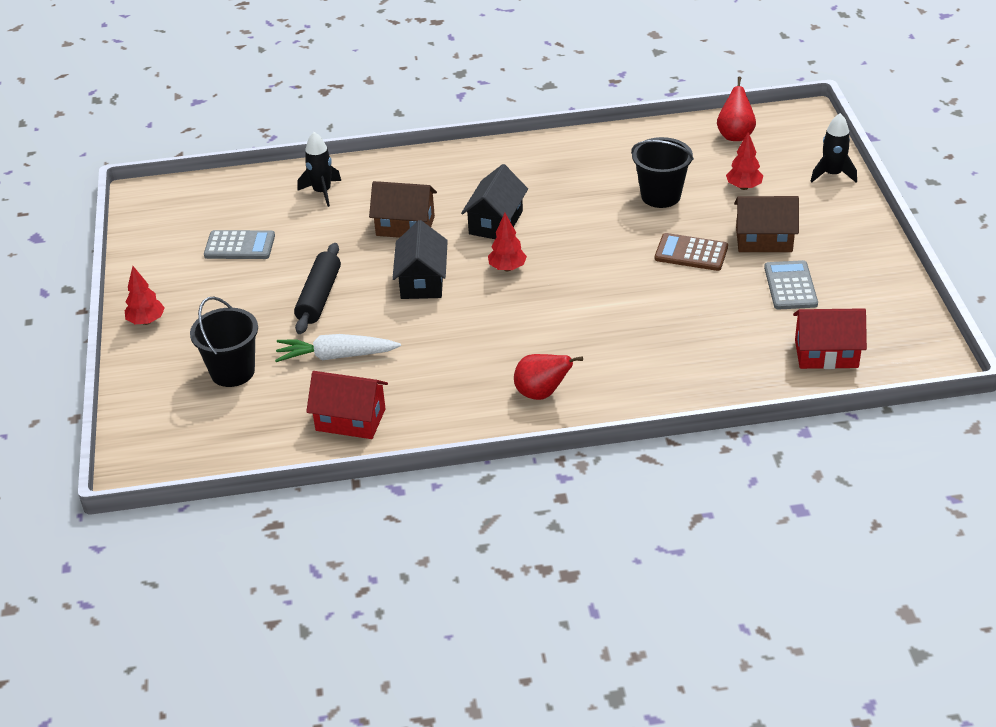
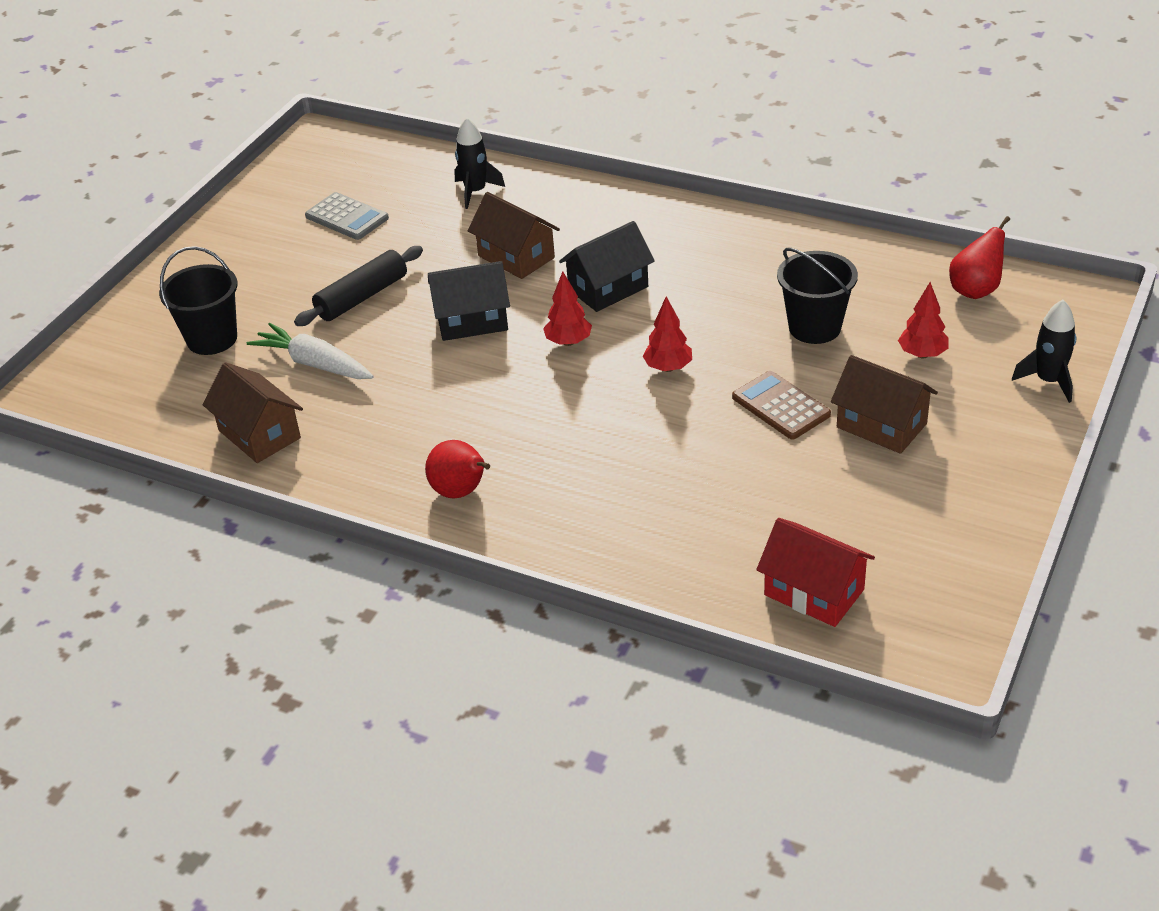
camera: 35 degrees right, 0 degrees up
(146, 321) = (195, 258): red tree -> red tree (668, 368)
(350, 420) = (259, 434): red house -> brown house
(422, 281) = (472, 321): black house -> black house turned 45 degrees clockwise
(790, 286) = (856, 493): grey calculator -> none

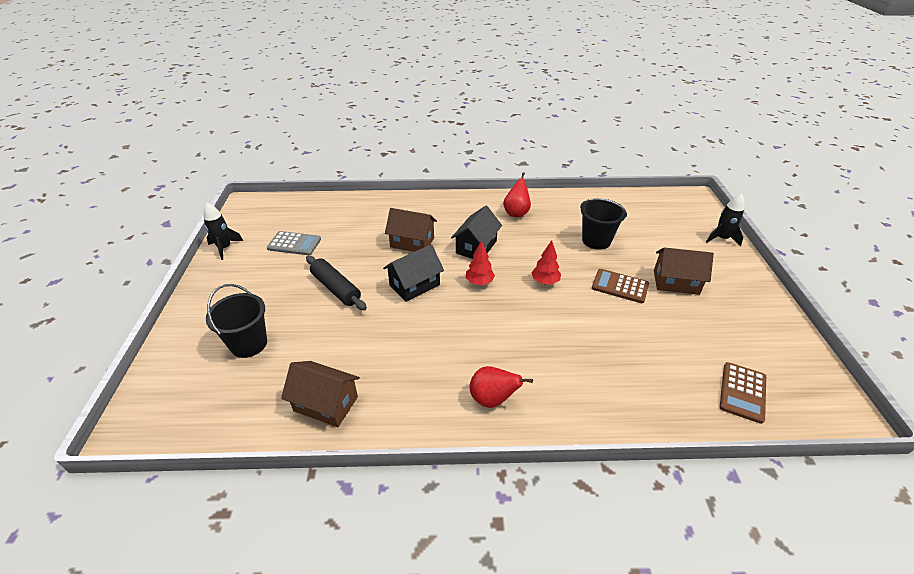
camera: 30 degrees left, 0 degrees up
(314, 364) = (333, 340): white carrot -> none
(362, 297) = (336, 288): black rolling pin -> black rolling pin turned 60 degrees counterclockwise
(475, 192) = (362, 213): black rocket -> black rocket (224, 248)
(814, 592) = (742, 392): red house -> brown calculator
(922, 354) = (656, 241): red tree -> none
(975, 290) = (647, 205): red pear -> red pear (516, 213)

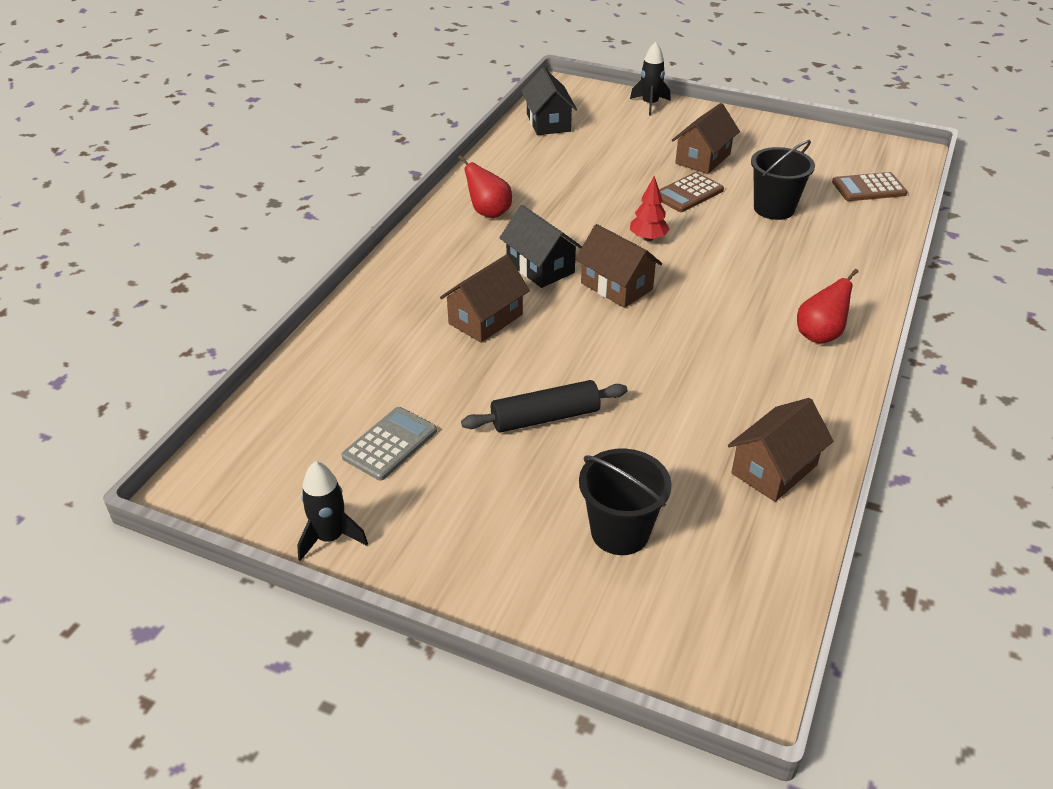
camera: 65 degrees left, 0 degrees up
(414, 285) = (587, 341): black house -> black house (548, 122)
(479, 282) = (616, 286): red tree -> brown house
(596, 240) = (595, 177): black bucket -> black bucket (774, 208)
(742, 392) = (868, 188): brown calculator -> brown calculator turned 120 degrees clockwise

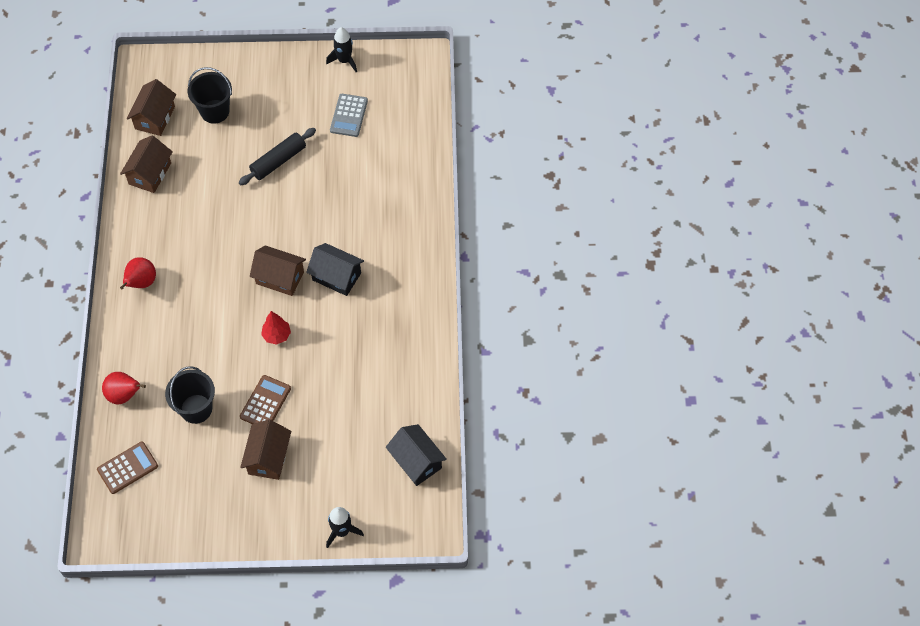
camera: 155 degrees right, 20 degrees up
(485, 319) = (347, 217): brown house -> brown house (155, 117)
(488, 212) = (400, 319): red pear -> red pear (124, 395)

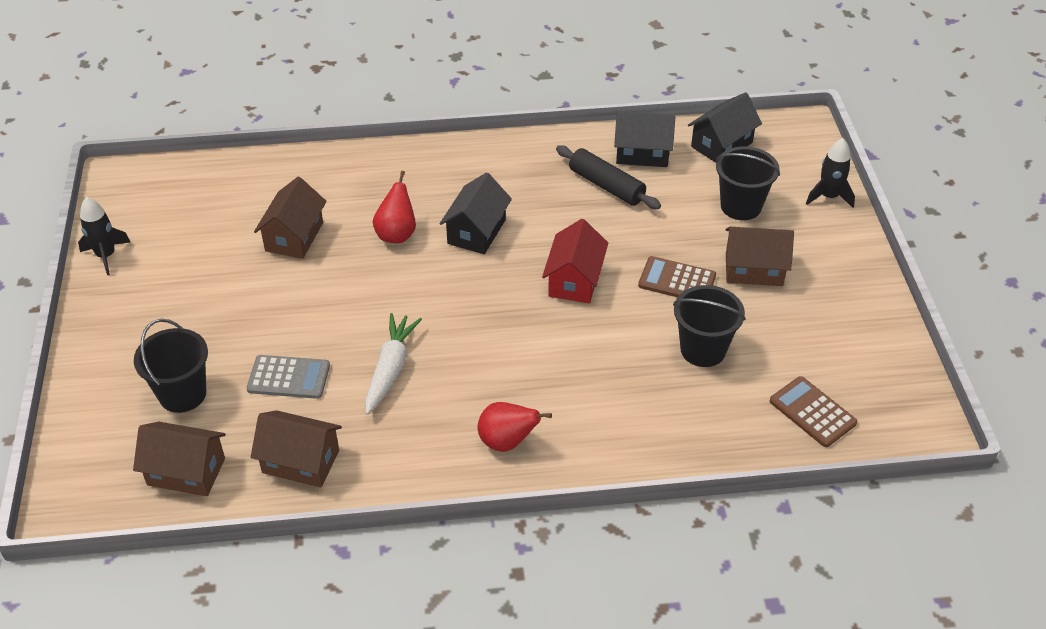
camera: 95 degrees left, 15 degrees down
(124, 395) = (700, 433): red pear -> red pear (396, 234)
(214, 221) = (390, 369): none -> white carrot
(277, 335) = (574, 280): red tree -> red house
(278, 161) = (284, 309): black rolling pin -> black rolling pin (606, 186)
(280, 278) = (483, 286): brown house -> brown house (294, 237)
(339, 462) = (741, 206): none -> black bucket
(349, 115) = (208, 242): grey calculator -> grey calculator (289, 377)
(412, 399) = (642, 153): none -> black house

